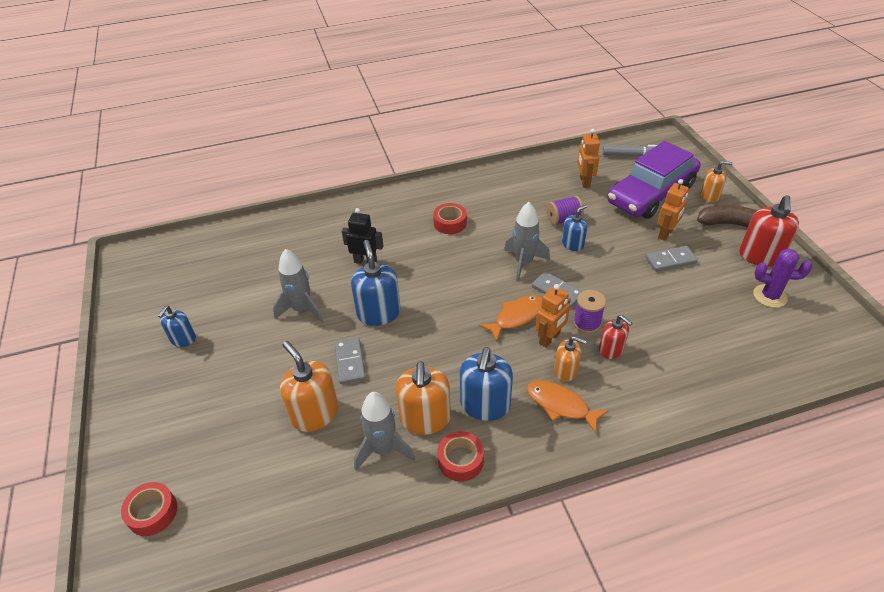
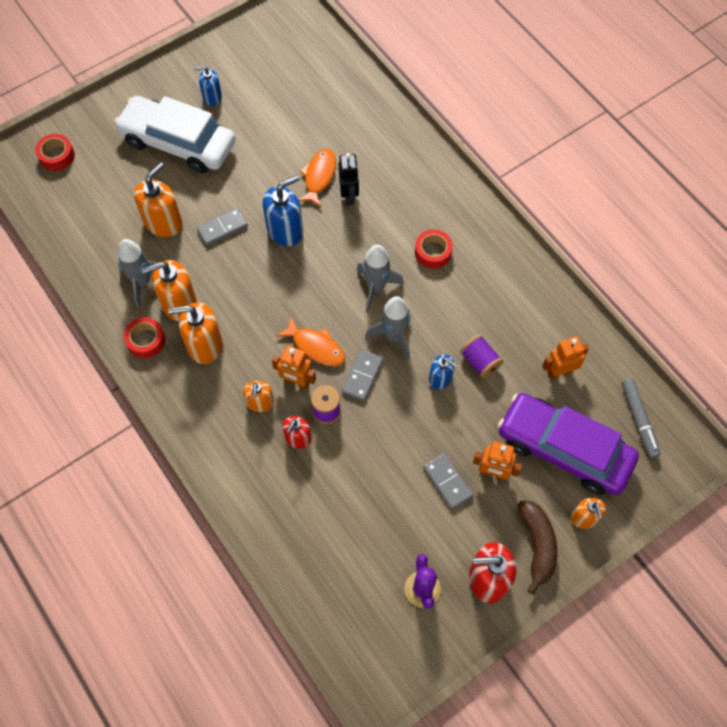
camera: 70 degrees right, 20 degrees up
(220, 380) = (178, 143): none -> white car
(302, 309) = (271, 168): grey rocket -> grey rocket (376, 287)
(485, 405) = (204, 345): blue soap dispenser -> orange soap dispenser
(560, 405) = (220, 405): orange fish -> orange fish (319, 176)

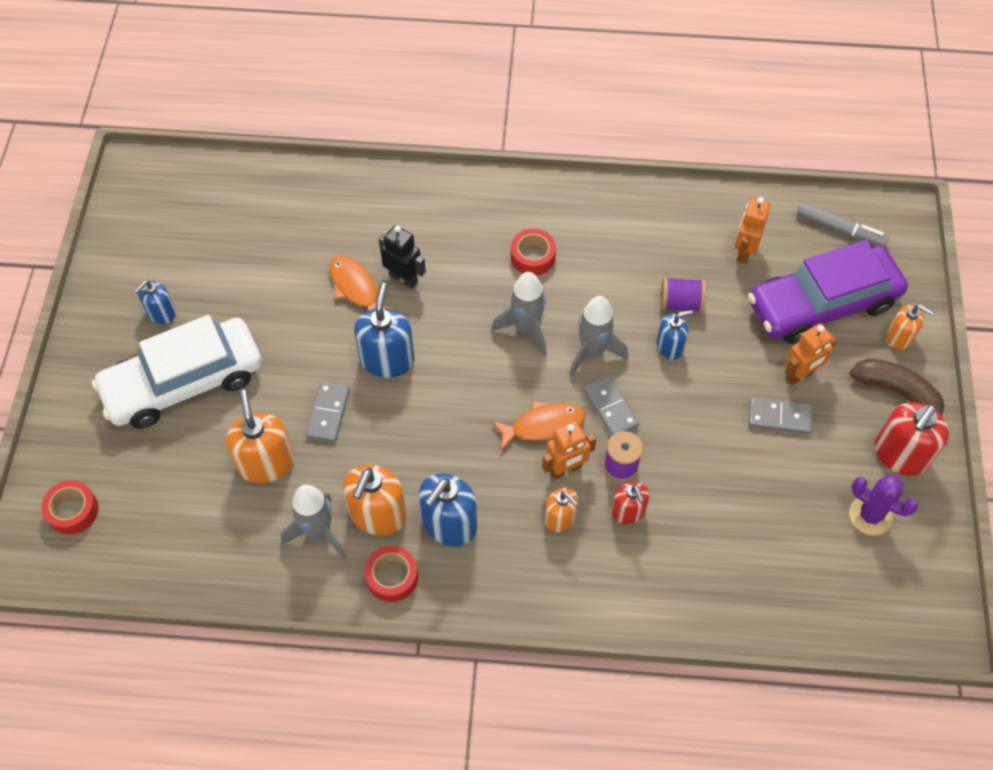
camera: 50 degrees left, 5 degrees down
(204, 345) = (449, 524): orange soap dispenser -> blue soap dispenser

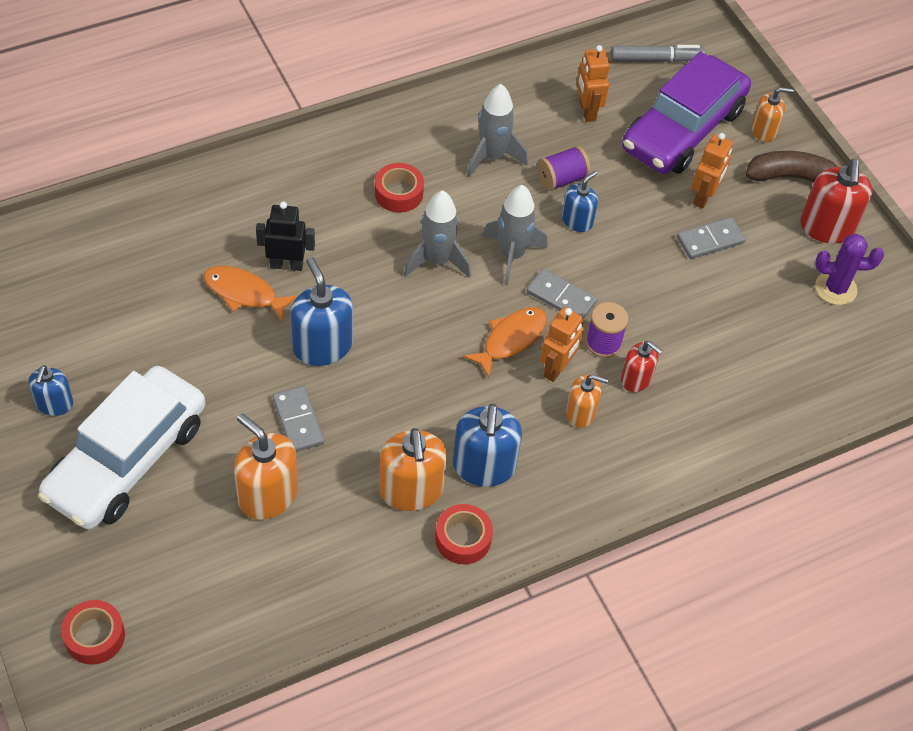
camera: 35 degrees left, 5 degrees down
(318, 533) = (365, 534): grey rocket -> grey rocket (492, 157)

